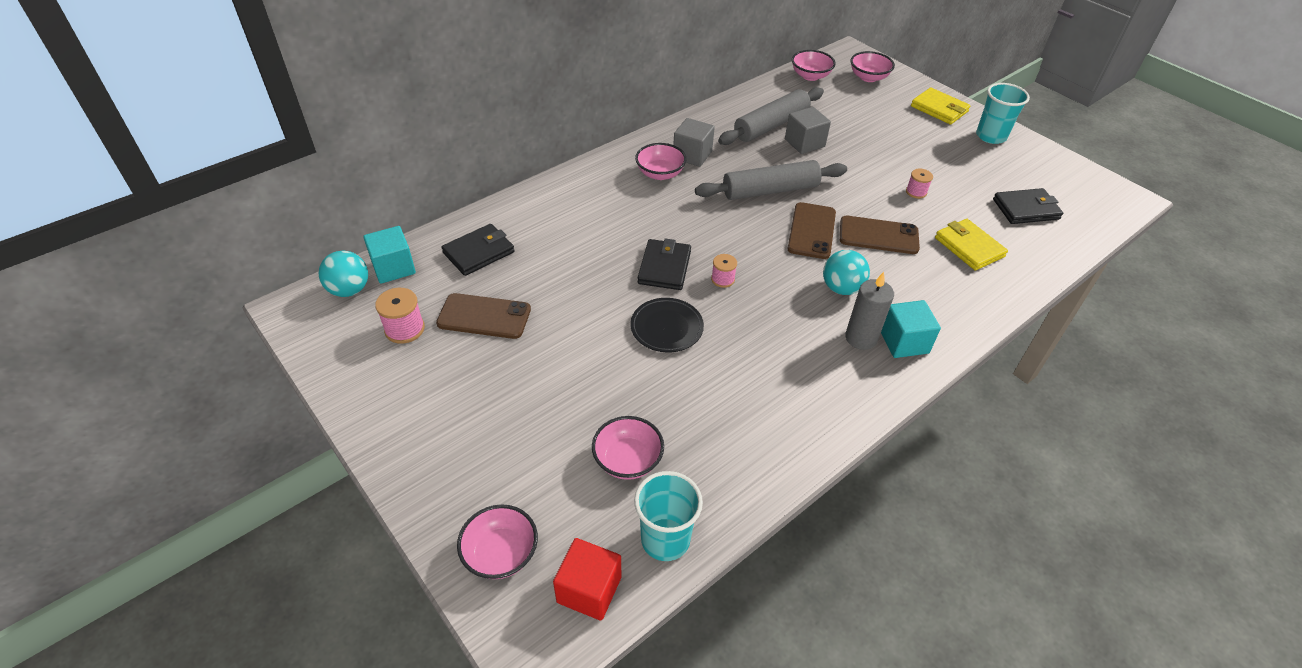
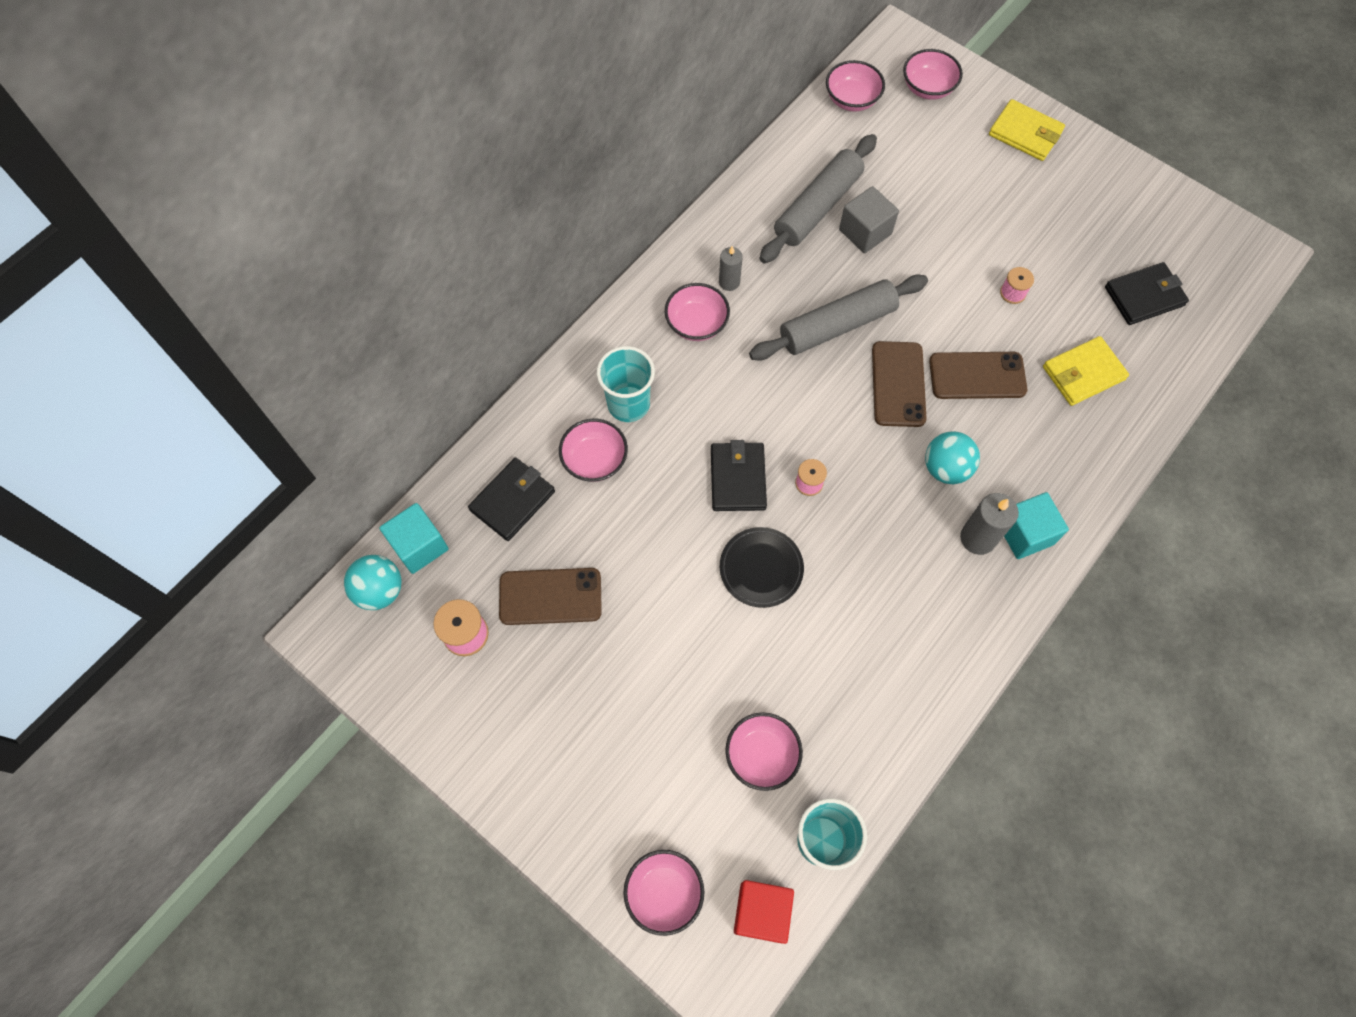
camera: 10 degrees left, 20 degrees up
(553, 238) = (595, 460): none -> pink bowl
(692, 155) = (729, 282): grey cube -> grey candle
(969, 247) = (1083, 373): yellow wallet -> yellow wallet turned 75 degrees counterclockwise
(991, 136) = (1094, 173): turquoise cup -> turquoise cup (628, 404)

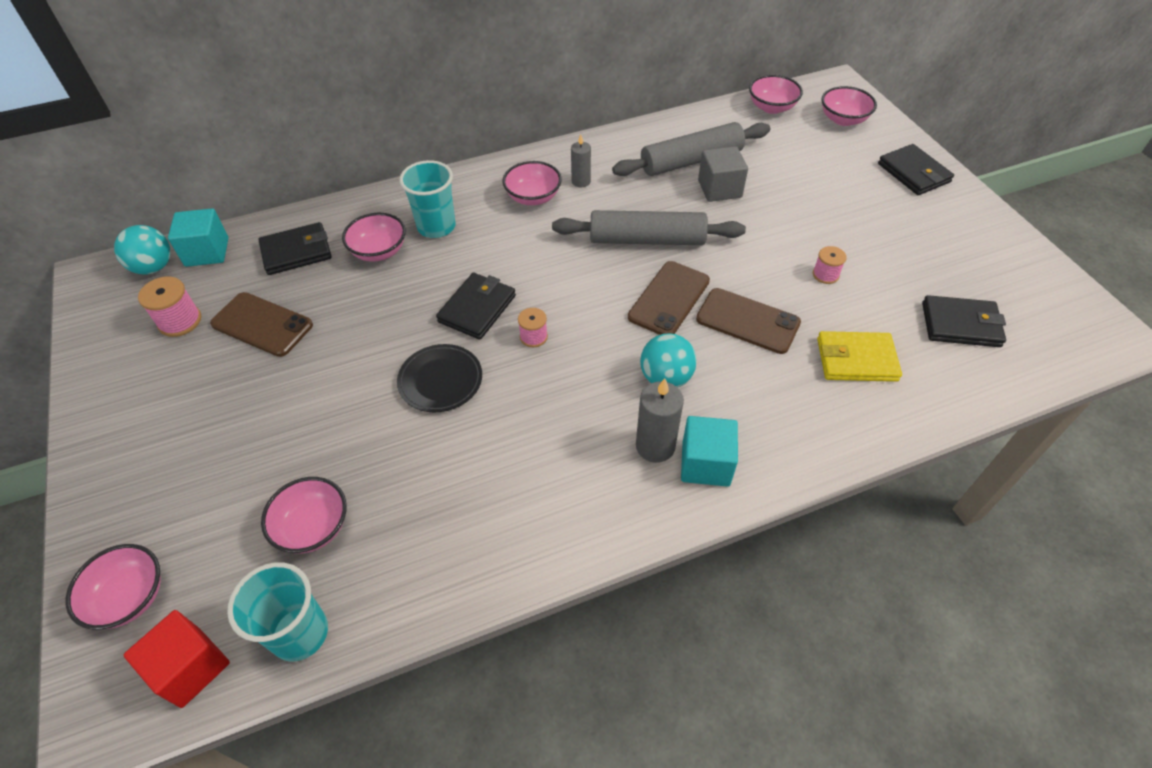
camera: 30 degrees right, 15 degrees down
(1025, 133) = (913, 173): yellow wallet -> black wallet

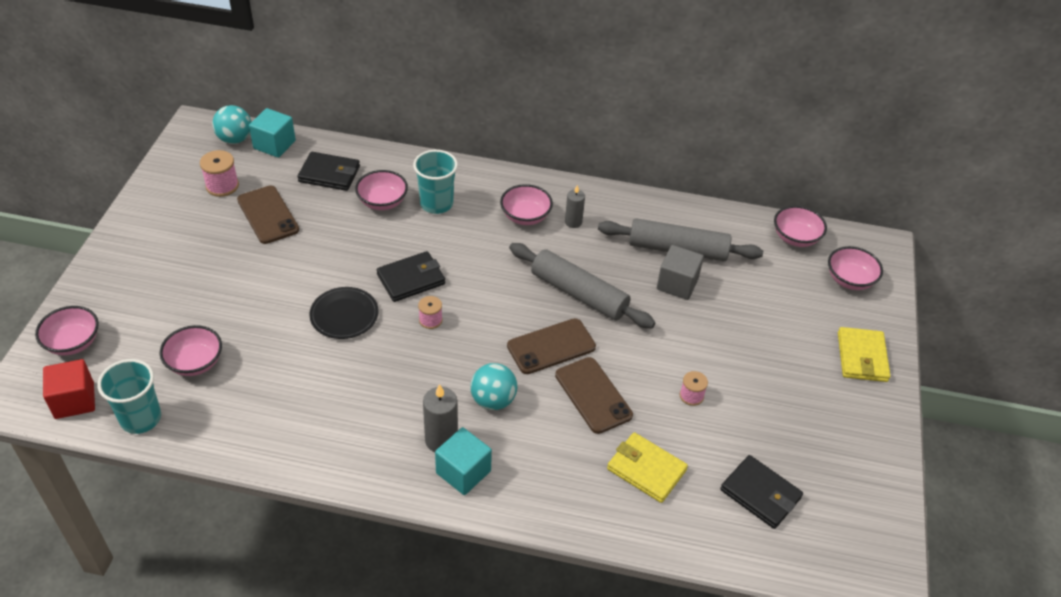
camera: 30 degrees right, 5 degrees down
(913, 173) = (862, 357): black wallet -> yellow wallet

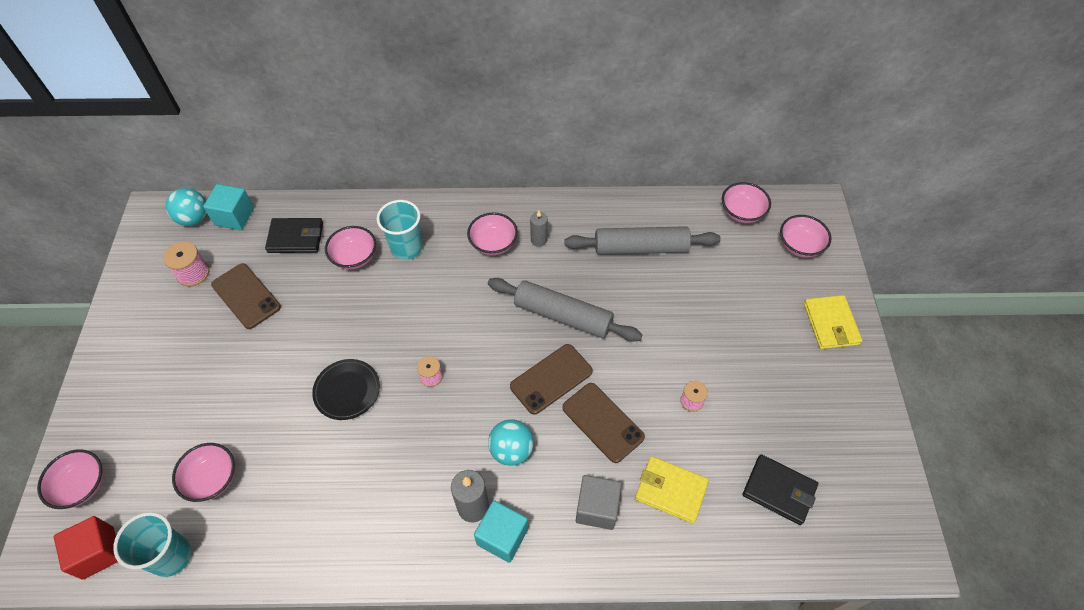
camera: 10 degrees left, 10 degrees up
(411, 279) = (402, 336): black wallet -> none
(677, 284) = (649, 284): grey cube -> grey cube (597, 508)

